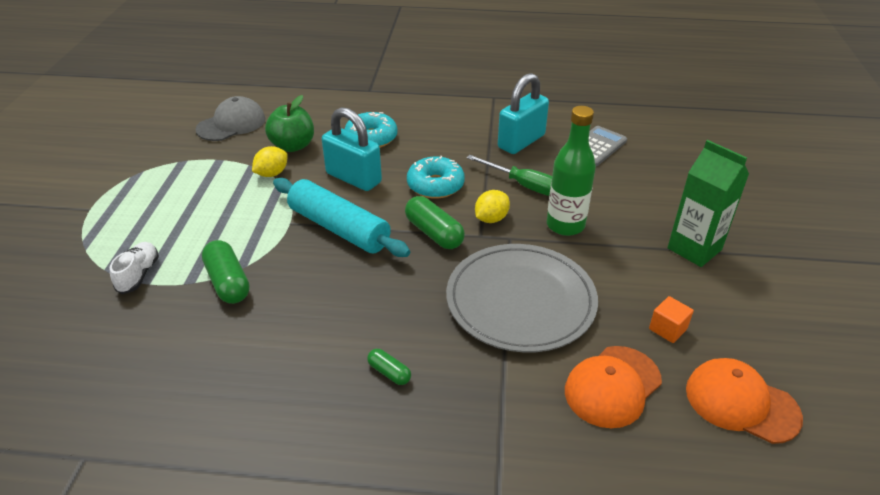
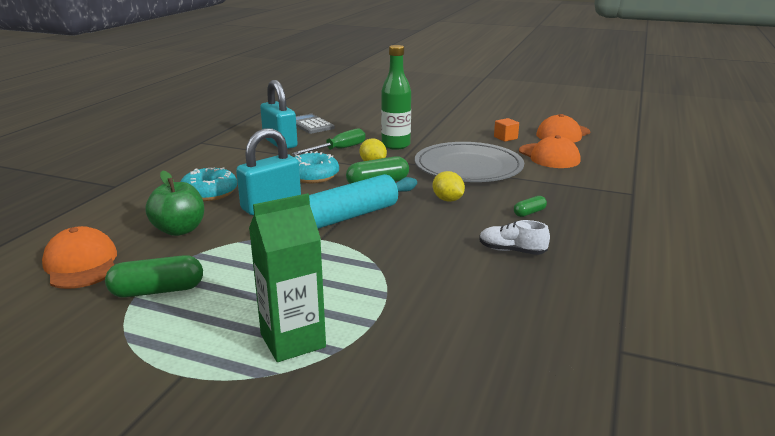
camera: 75 degrees left, 15 degrees down
(138, 275) = (356, 327): white shoe -> white shoe (512, 251)
(228, 282) = (396, 273): green capsule -> green capsule (157, 291)
(231, 124) = (81, 264): grey cap -> orange cap
(272, 174) = (223, 243): yellow lemon -> yellow lemon (447, 200)
(694, 249) = (439, 121): green carton -> green carton (293, 341)

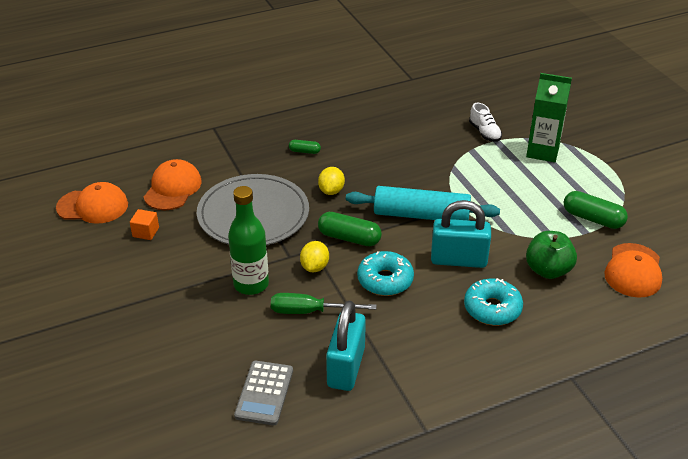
camera: 135 degrees left, 15 degrees up
(512, 251) = (366, 136): white shoe -> white shoe (484, 133)

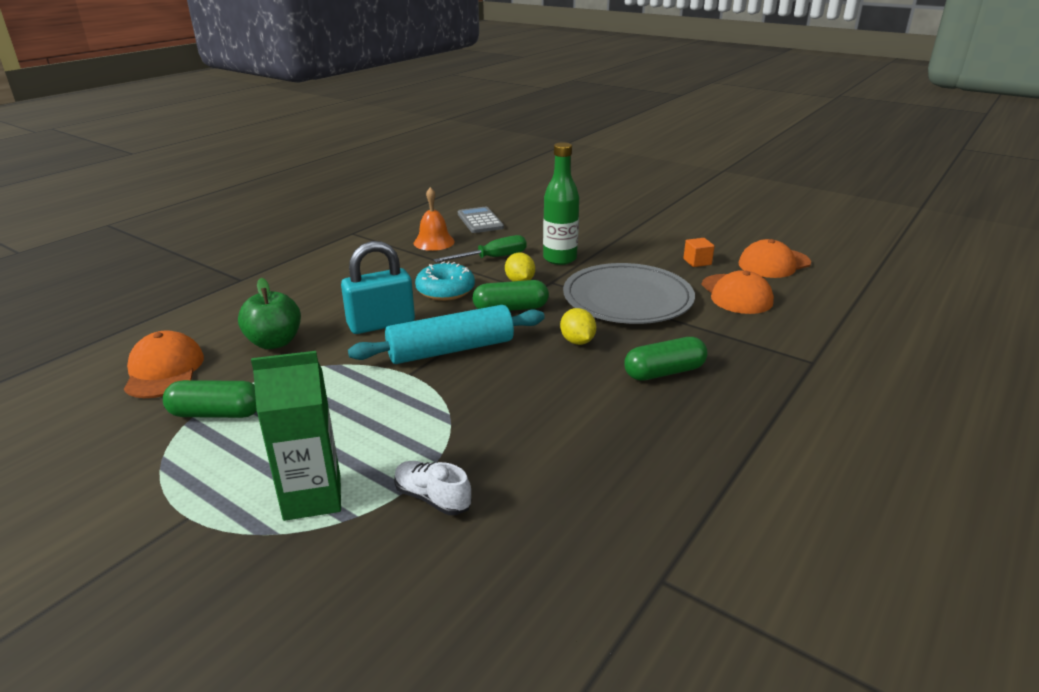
camera: 150 degrees right, 10 degrees down
(304, 151) = (664, 372): green capsule -> green capsule, size x1.82
(346, 367) = (434, 242): turquoise padlock -> orange bell
(492, 309) = (328, 299): turquoise donut -> none

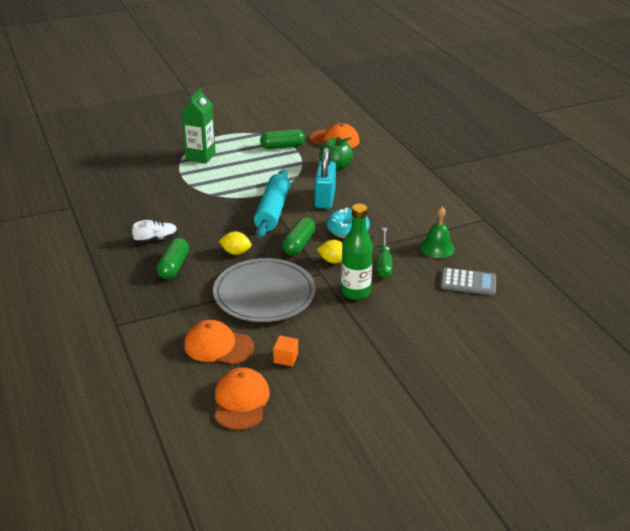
camera: 120 degrees right, 5 degrees up
(216, 413) = (282, 146): green capsule -> green capsule turned 45 degrees clockwise
(432, 498) = (169, 178): white shoe -> white shoe (156, 239)
(434, 242) = (437, 248): orange bell -> green bell

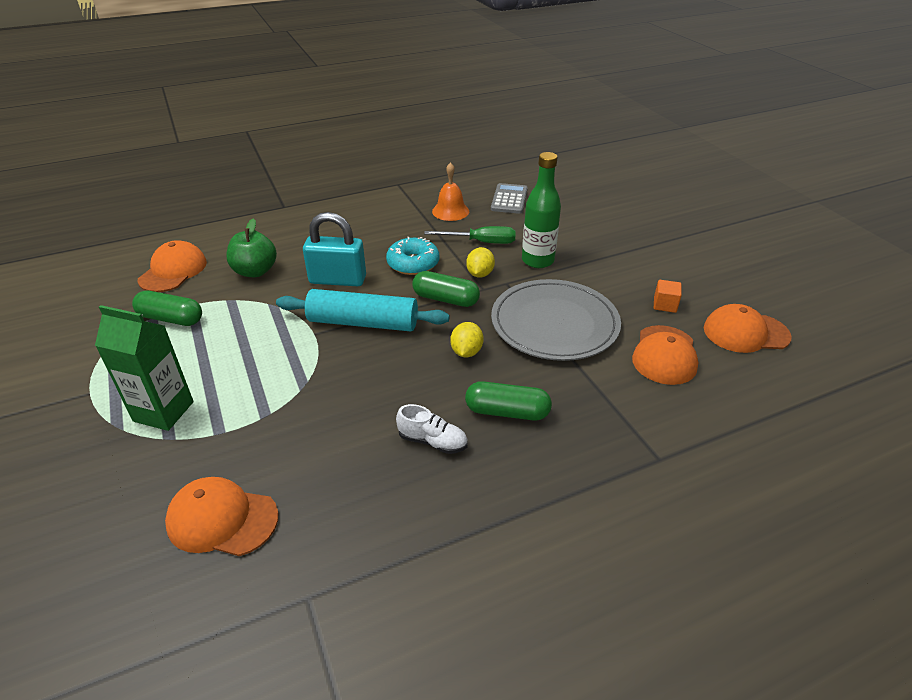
camera: 90 degrees left, 5 degrees up
(122, 181) = (222, 519): none -> orange cap
(156, 239) = (432, 441): white shoe -> white shoe turned 135 degrees clockwise
(282, 146) = (171, 319): green capsule -> green capsule turned 60 degrees counterclockwise
(437, 248) = (450, 211): green bell -> orange bell

